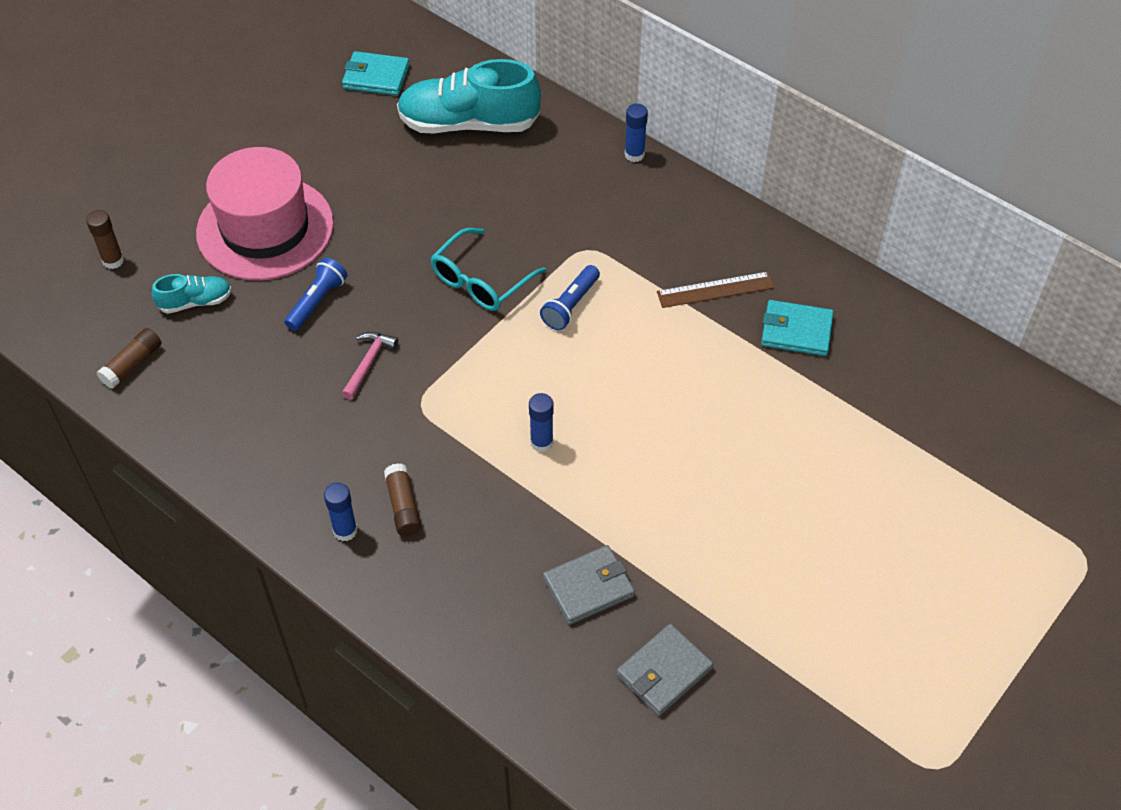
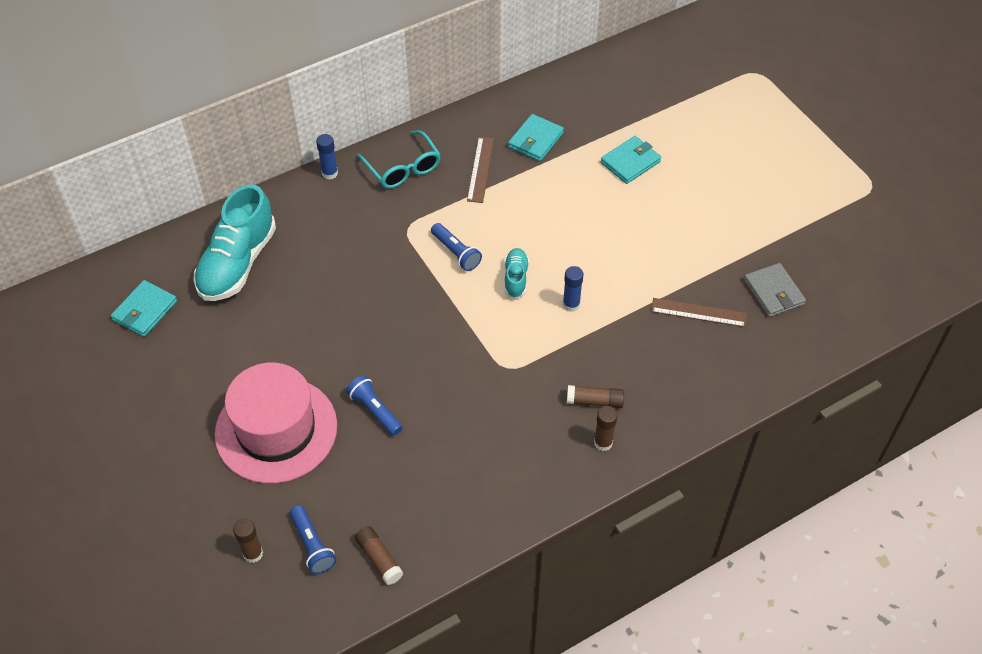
camera: 70 degrees left, 0 degrees up
(134, 304) = (312, 545): none -> blue flashlight
(195, 302) = (333, 498): turquoise shoe -> turquoise shoe (516, 278)
(345, 531) = (603, 443): blue glue stick -> brown glue stick
(368, 363) = (453, 391): pink hammer -> none
(481, 281) = (406, 299): turquoise glasses -> turquoise glasses (403, 168)
(588, 587) = (698, 313): grey wallet -> brown ruler
(815, 444) = (630, 162): none -> turquoise wallet

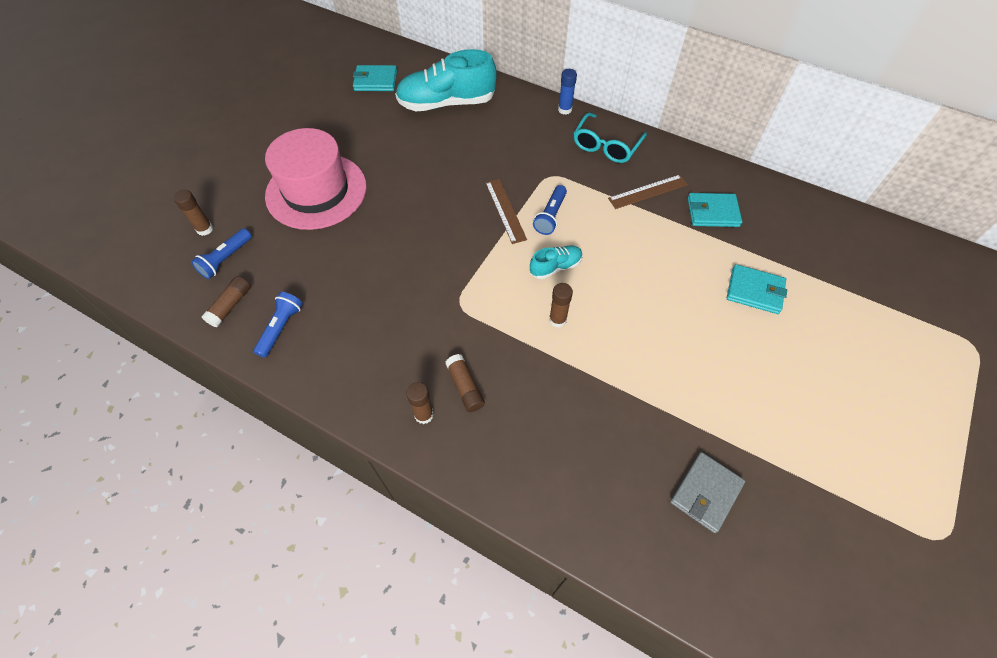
camera: 60 degrees right, 5 degrees up
(375, 410) = (365, 238): blue flashlight -> blue flashlight (281, 328)
(571, 304) = (557, 320): blue glue stick -> brown glue stick
(698, 313) = (626, 430): brown ruler -> brown ruler (505, 210)

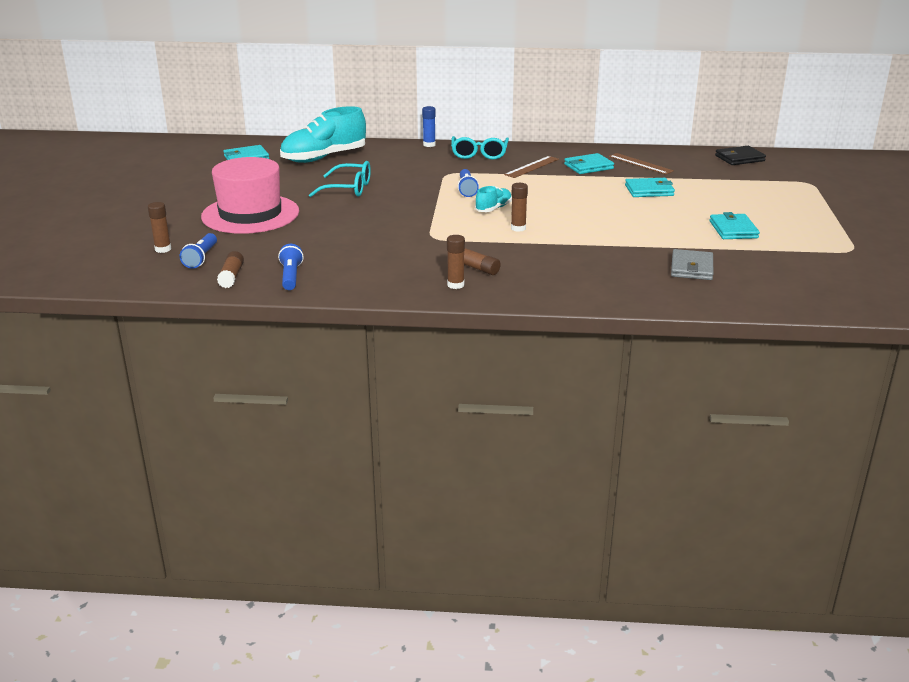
camera: 25 degrees left, 30 degrees down
(434, 173) = (348, 189): none -> turquoise glasses
(505, 210) = (427, 193): brown ruler -> brown ruler (640, 164)
(809, 423) = (733, 230): none -> turquoise wallet
(912, 255) = (739, 158): none -> black wallet

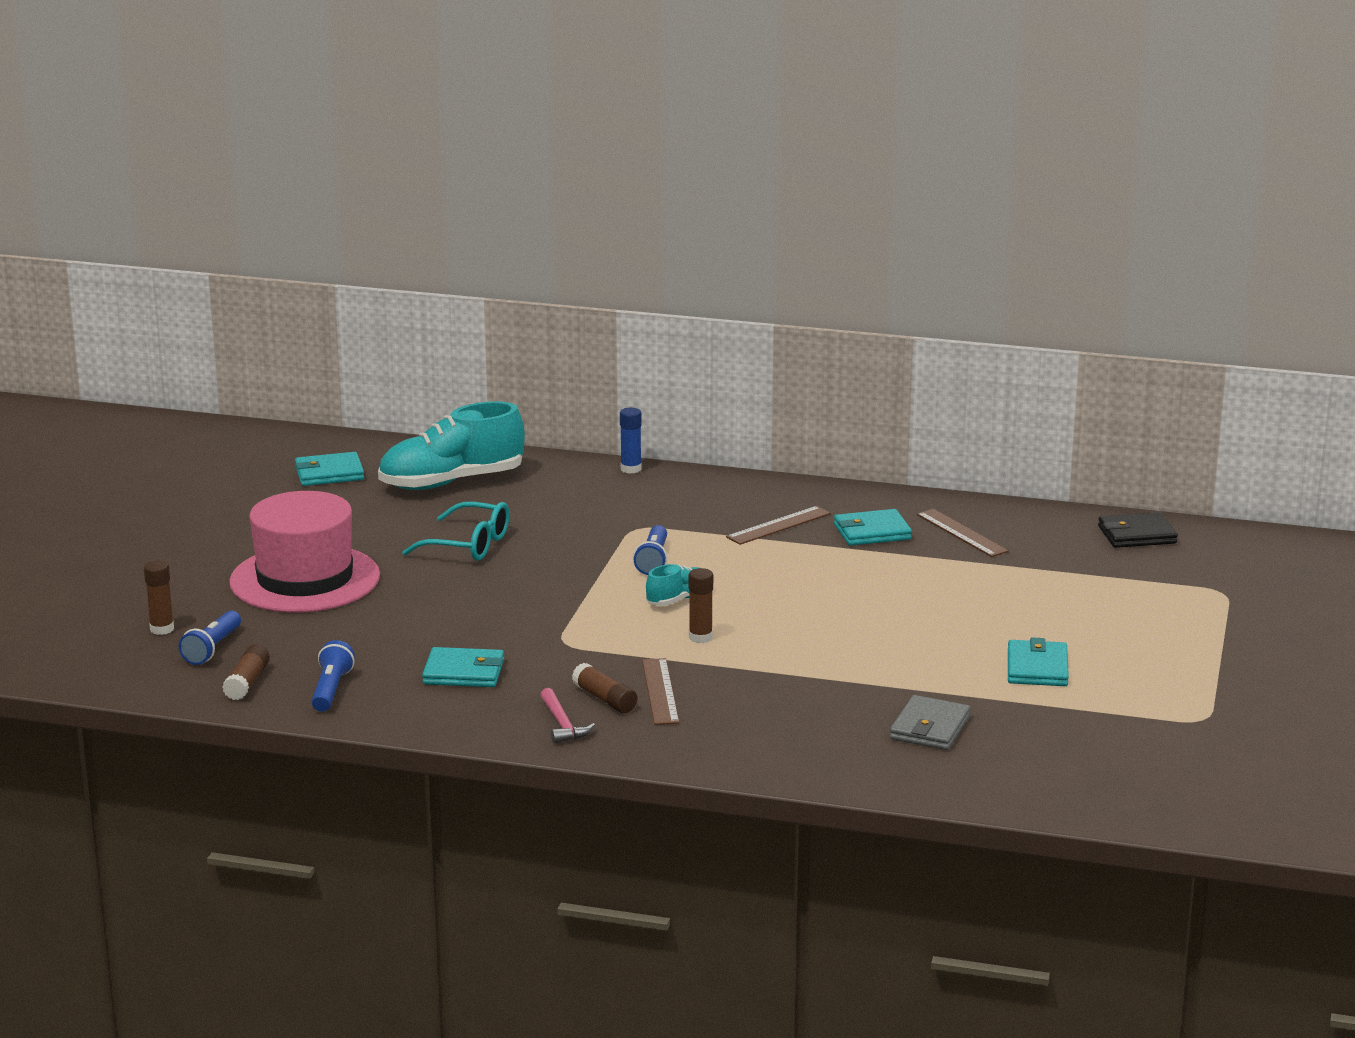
camera: 10 degrees right, 5 degrees down
(455, 285) = (562, 724): brown glue stick -> pink hammer
(479, 154) = (704, 494): turquoise glasses -> none
(509, 260) = (660, 691): none -> brown ruler
(649, 190) = (945, 585): turquoise wallet -> turquoise wallet (463, 672)

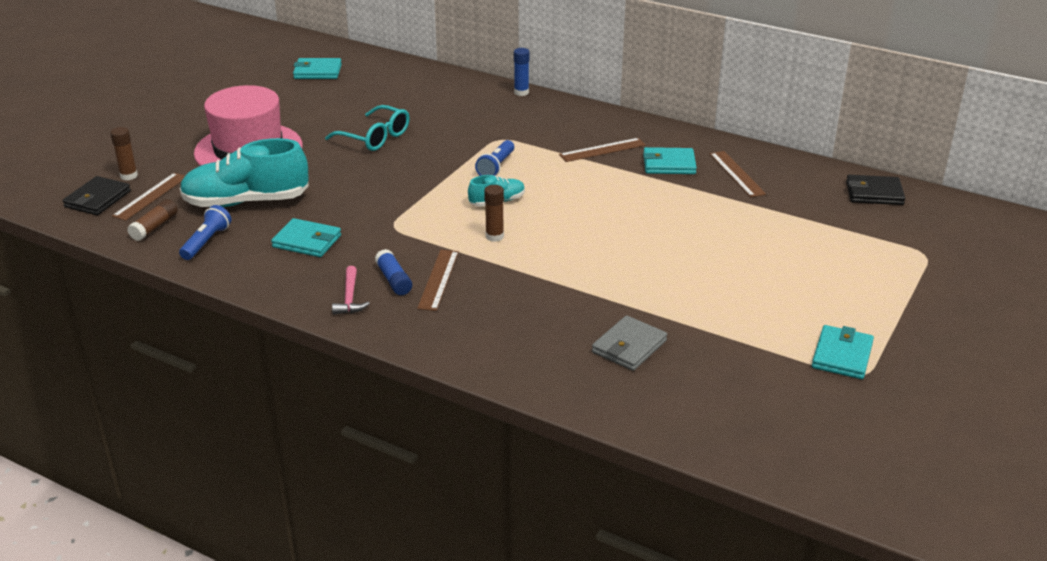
camera: 15 degrees right, 10 degrees up
(141, 661) = (97, 199): none -> black wallet
(212, 649) = (150, 196): blue flashlight -> brown ruler
(452, 482) = (394, 88): turquoise shoe -> turquoise shoe (246, 202)
(605, 699) = (394, 280): brown glue stick -> blue glue stick
(1037, 668) = (742, 303): turquoise wallet -> turquoise wallet (842, 355)

